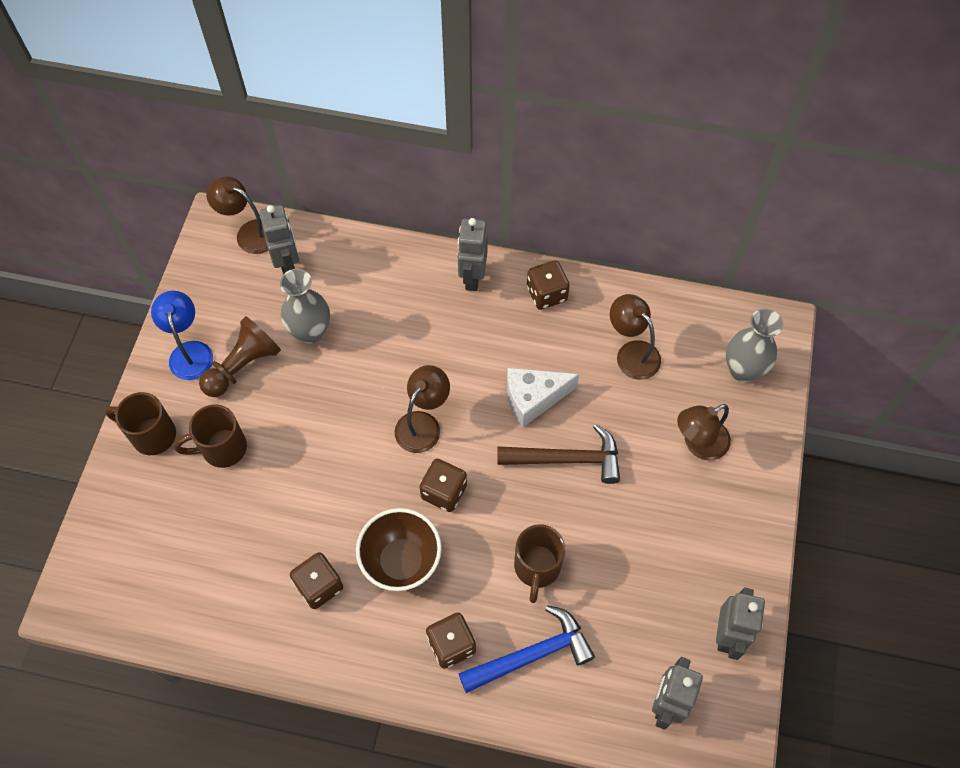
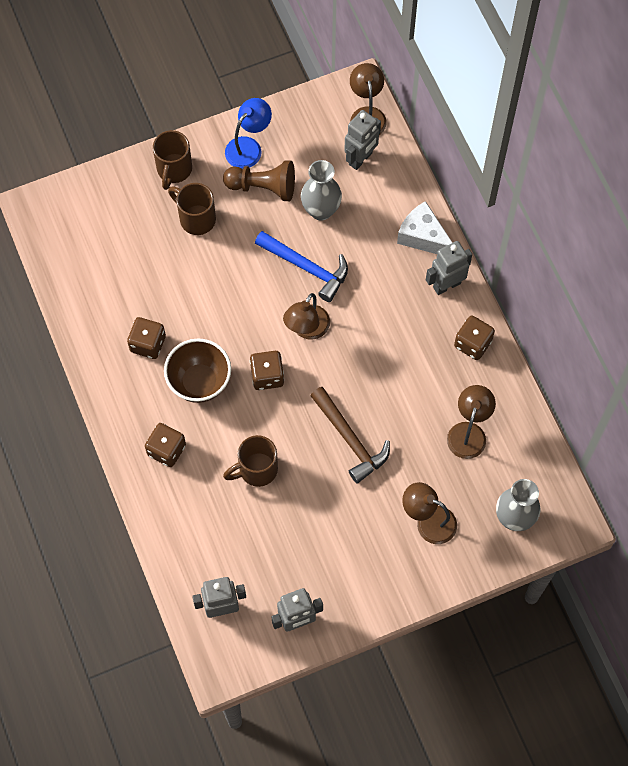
camera: 55 degrees right, 5 degrees up
(152, 435) = (174, 170): brown mug -> brown mug turned 150 degrees counterclockwise
(423, 424) = (307, 329): brown lamp -> brown lamp turned 120 degrees clockwise
(532, 654) = (195, 504): blue hammer -> blue hammer (307, 268)
(533, 399) = (380, 388): white cheese -> white cheese (423, 237)

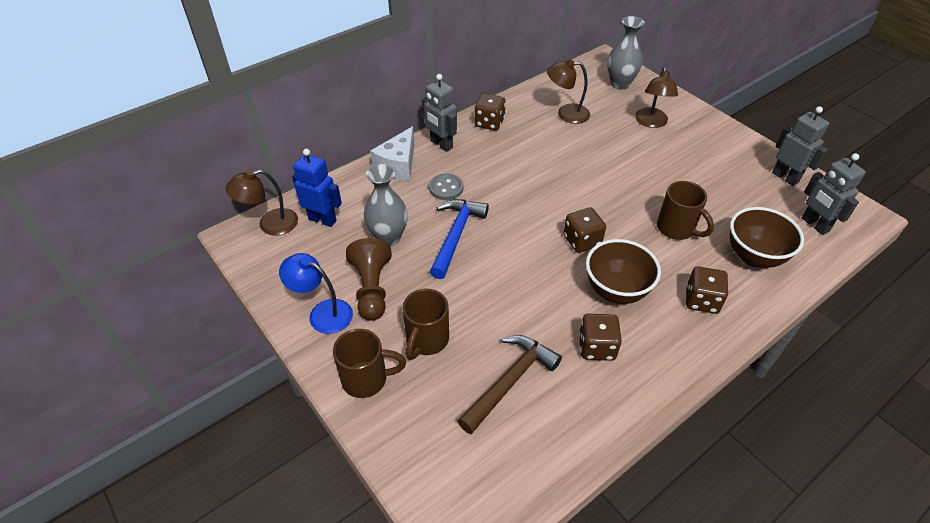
camera: 105 degrees left, 20 degrees down
(200, 524) = (753, 257): none -> brown bowl
(307, 329) = (521, 223): brown lamp -> none
(350, 440) = (611, 175): brown hammer -> brown hammer (510, 381)
(361, 159) = (322, 219): grey robot -> blue robot
(375, 274) = (446, 188): none -> grey button

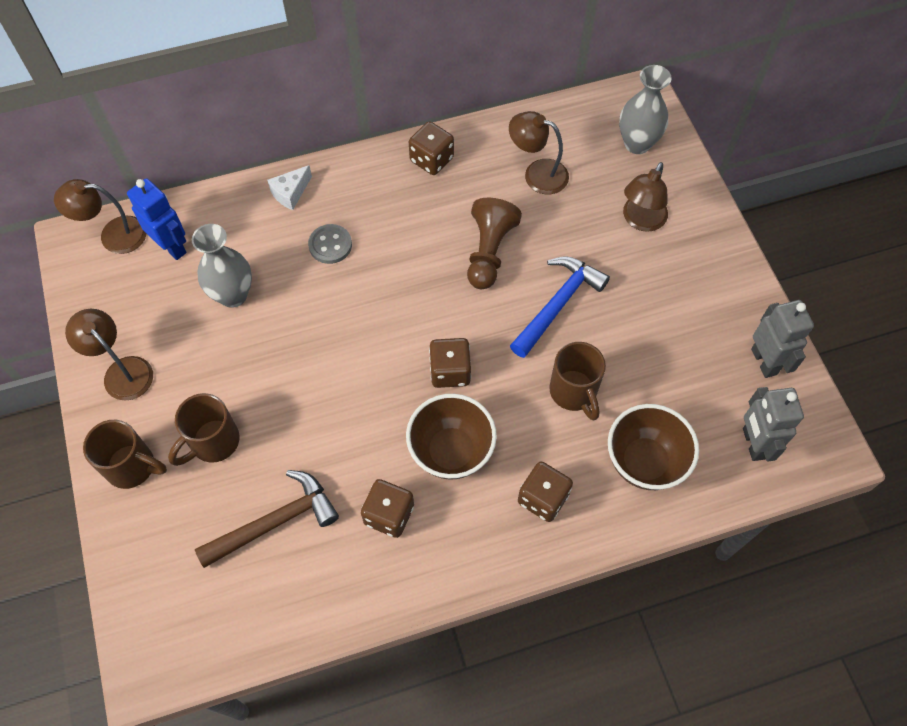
camera: 20 degrees right, 15 degrees up
(322, 313) = (122, 371): blue lamp -> brown lamp
(372, 289) = (185, 358): brown pawn -> brown pawn (489, 252)
(398, 165) = (290, 193): white cheese -> white cheese, size x0.63
(441, 144) = (355, 177): grey robot -> none
(456, 235) = (309, 316): blue hammer -> blue hammer (558, 304)

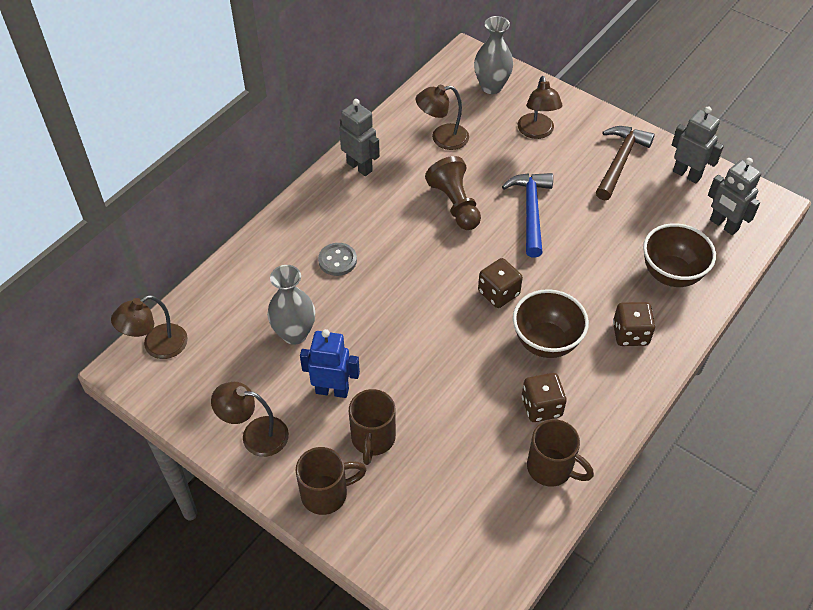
camera: 35 degrees left, 10 degrees down
(172, 246) = (214, 328): blue robot -> blue robot (332, 390)
(276, 522) = (468, 461): brown hammer -> brown hammer (620, 161)
(290, 193) = (274, 242): white cheese -> none
(431, 159) = (360, 167): brown dice -> grey robot
(574, 392) = (590, 258): brown mug -> brown mug (551, 468)

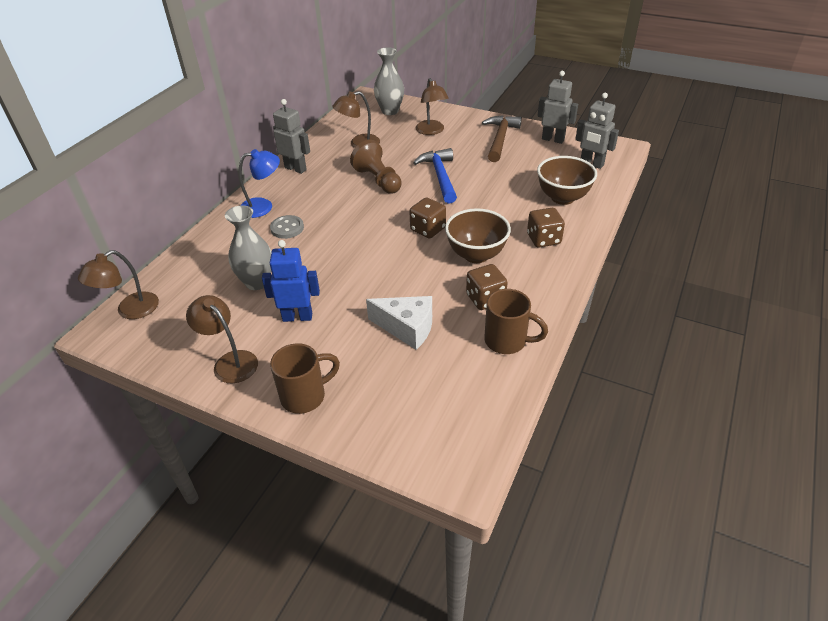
camera: 10 degrees left, 10 degrees down
(255, 435) = (230, 361): brown lamp -> brown lamp turned 45 degrees clockwise
(314, 221) = (263, 206): none -> blue lamp
(373, 439) = (341, 346): brown mug -> none
(447, 429) = (407, 328): none -> white cheese

